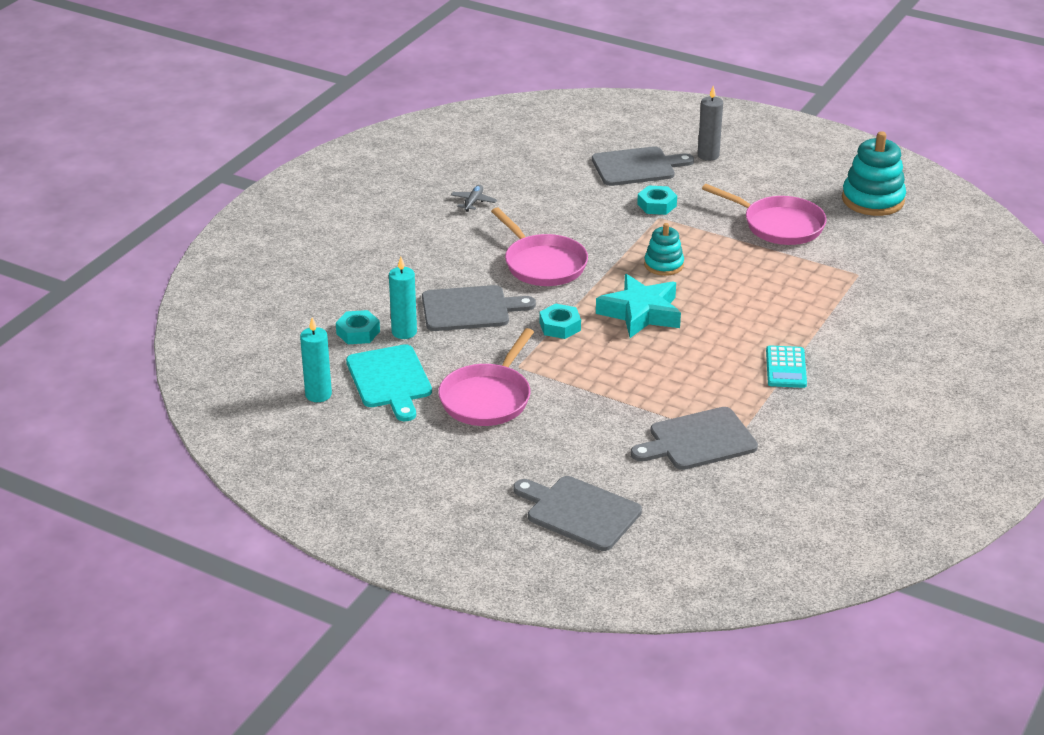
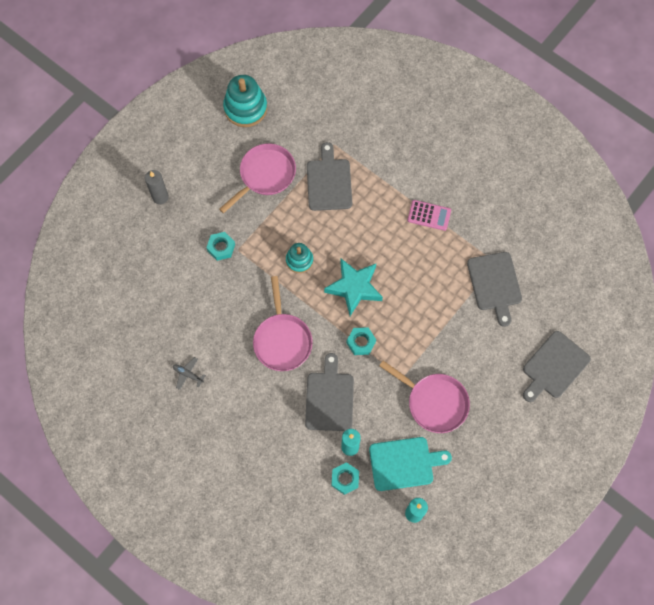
camera: 80 degrees left, 35 degrees up
(542, 264) = (282, 340): pink pan -> pink pan turned 105 degrees clockwise
(637, 167) = (164, 249): grey cutting board -> grey cutting board (329, 182)
(786, 368) = (429, 215): turquoise calculator -> pink calculator

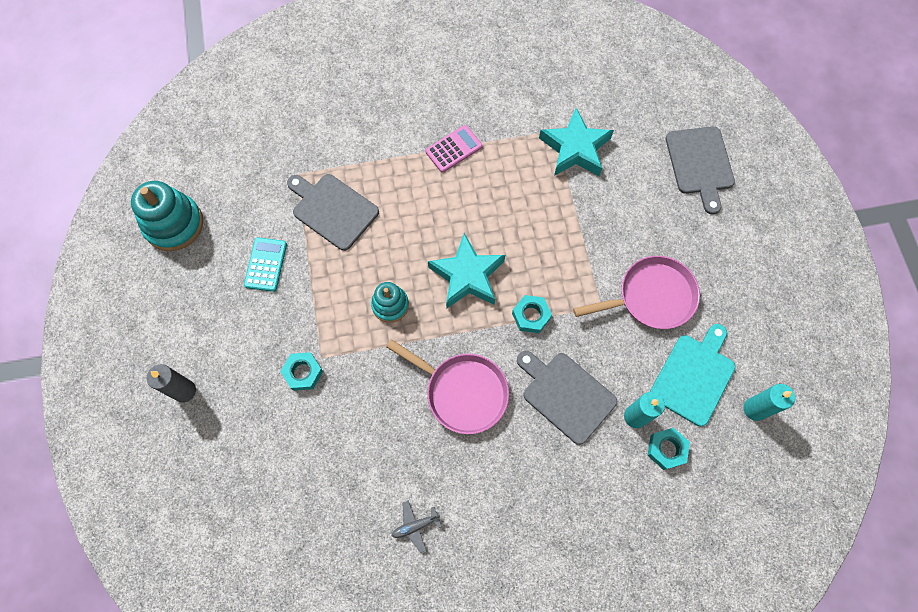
camera: 50 degrees left, 0 degrees up
(265, 175) = (266, 264): pink pan -> turquoise calculator
(495, 284) = (575, 148): grey cutting board -> turquoise star

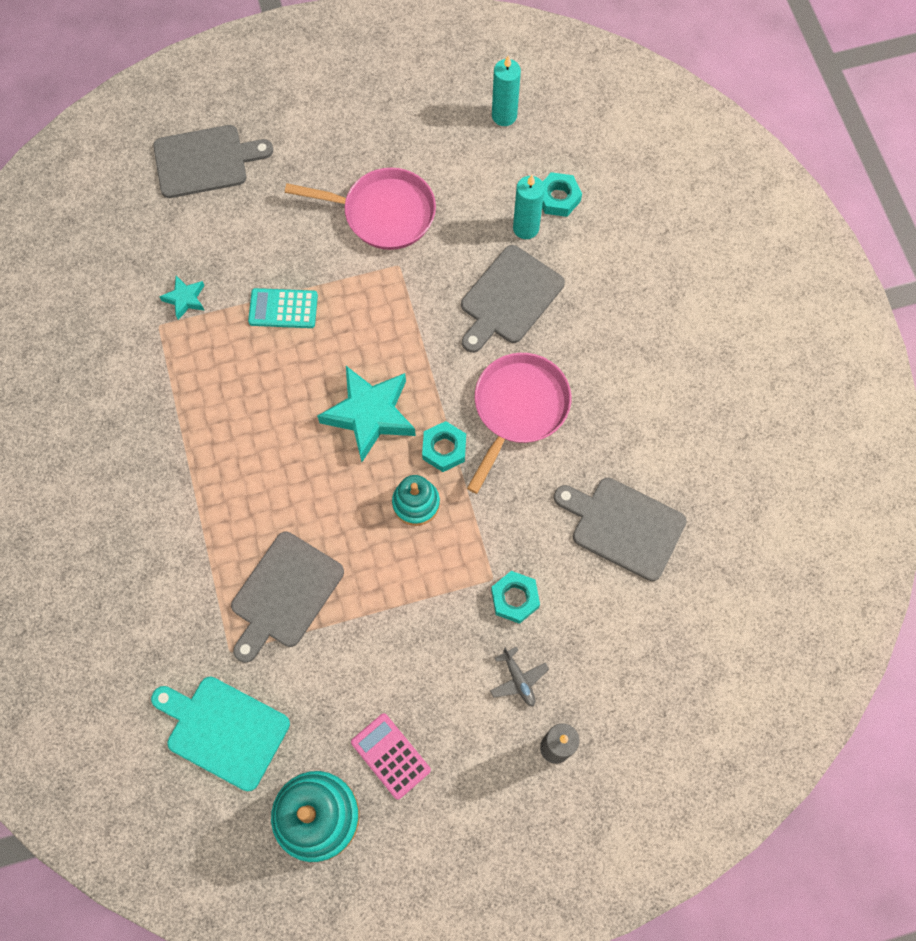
camera: 95 degrees left, 0 degrees up
(266, 264) = (371, 672): turquoise calculator -> turquoise calculator (283, 309)
(349, 467) = (623, 526): none -> grey cutting board
(415, 526) = (677, 446): grey plane -> grey plane (518, 679)
(453, 149) = (187, 446): pink calculator -> pink calculator (390, 756)
(531, 316) = (417, 339): turquoise nut -> turquoise nut (444, 449)
(575, 148) = (185, 299): turquoise star -> turquoise star, size x0.48
(651, 297) = (383, 213): pink pan -> pink pan turned 120 degrees clockwise
(694, 376) = (474, 171): turquoise cutting board -> turquoise cutting board (224, 730)

